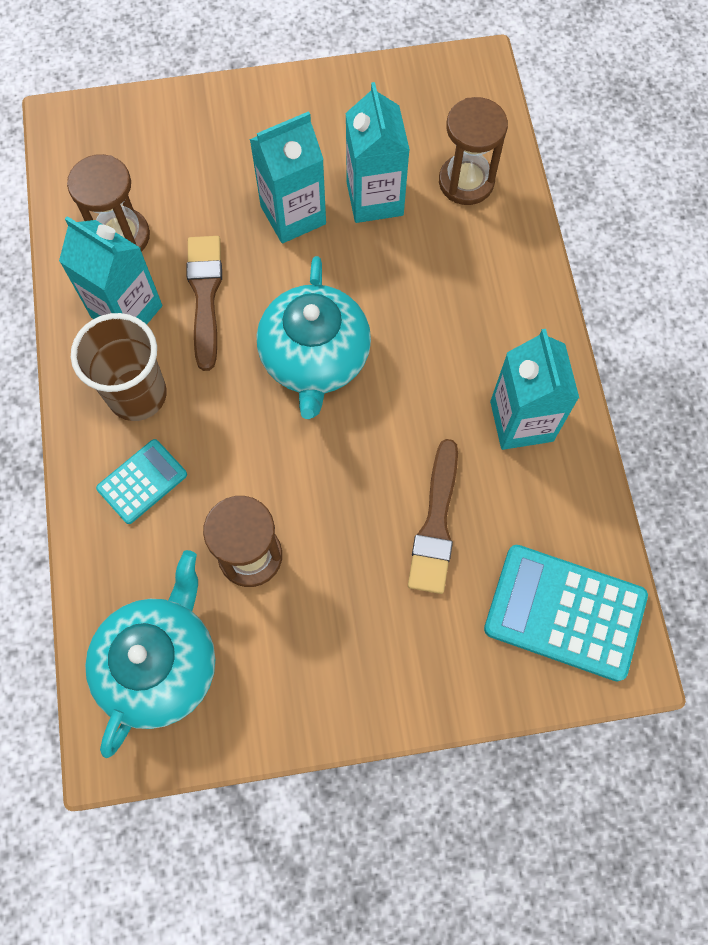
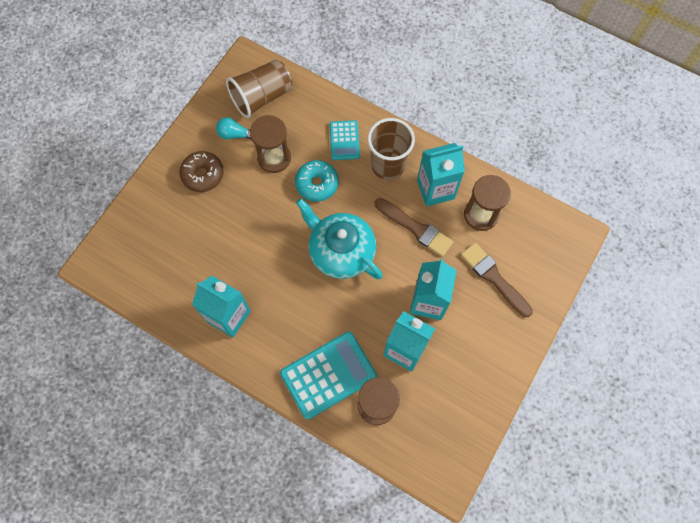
camera: 130 degrees right, 0 degrees up
(160, 664) = (262, 97): turquoise teapot -> brown cup
(242, 464) = (317, 184): none -> turquoise donut
(258, 646) = (235, 134): none -> turquoise light bulb
(362, 635) = (203, 175): none -> brown donut
(435, 524) = (219, 239): brown brush -> brown brush (494, 278)
(565, 612) = (135, 259): turquoise calculator -> turquoise calculator (328, 375)

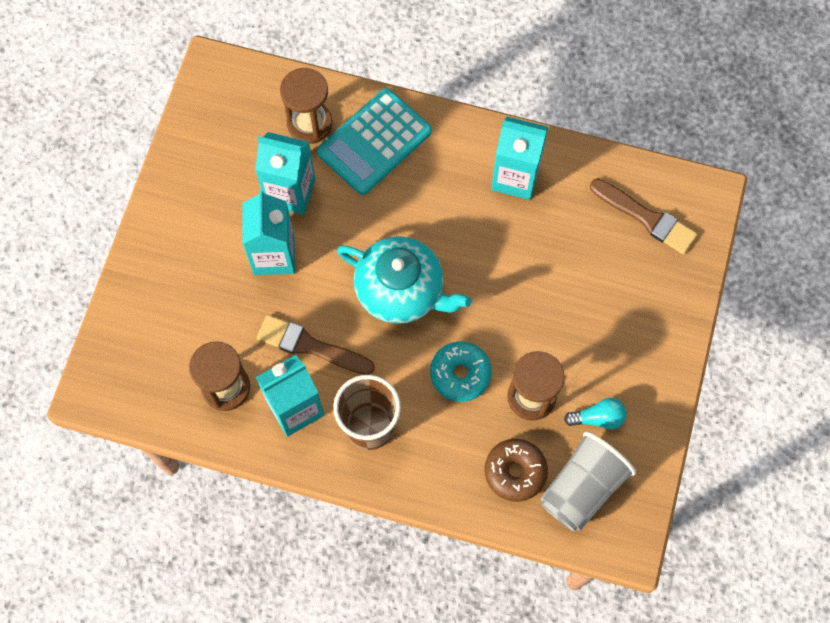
camera: 165 degrees right, 0 degrees up
(203, 175) = (619, 347): brown donut -> brown donut (515, 472)
(262, 97) = (582, 488): brown cup -> grey cup
(344, 140) = (441, 449): turquoise calculator -> none
(494, 278) = (195, 306): brown brush -> brown brush (646, 218)

